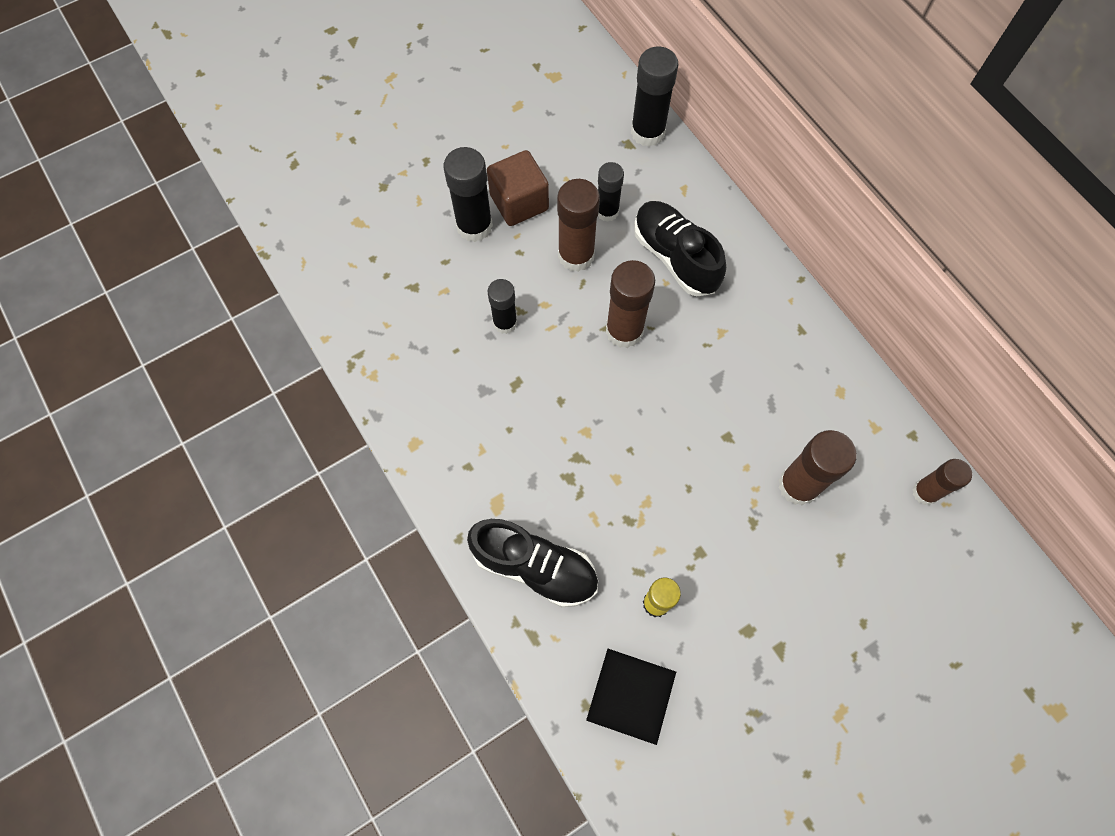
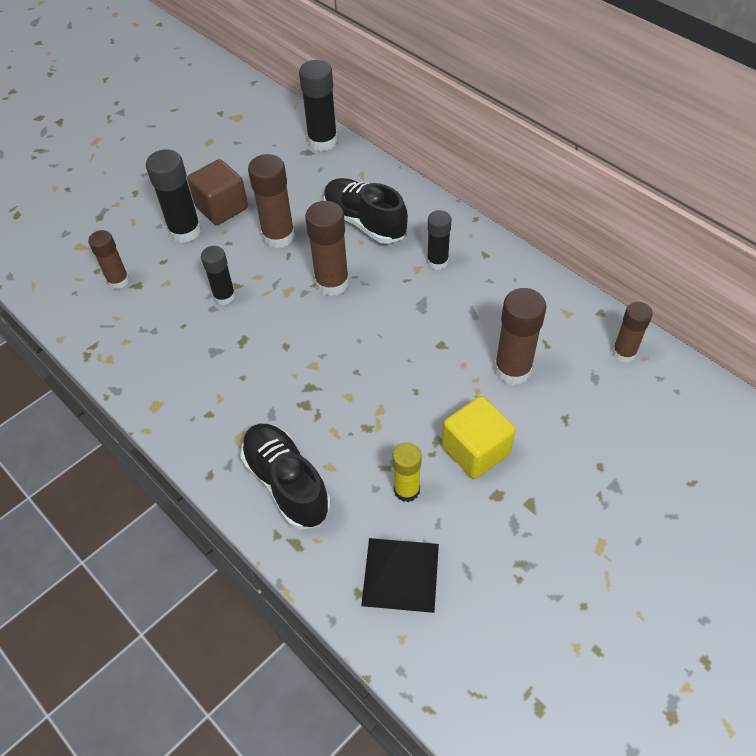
camera: 10 degrees left, 15 degrees down
(394, 277) = (118, 281): none -> brown glue stick
(535, 567) = (286, 483): black shoe -> black shoe turned 135 degrees counterclockwise
(607, 211) = (299, 201): black glue stick -> black glue stick (437, 262)
(737, 574) = (475, 450): none -> yellow cube

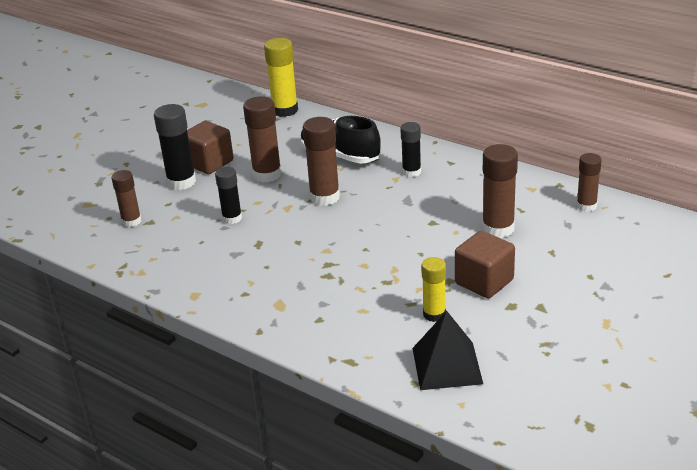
camera: 10 degrees left, 20 degrees down
(286, 483) = (329, 326): black shoe -> none
(322, 141) = (285, 110): black glue stick -> yellow glue stick
(475, 450) = (484, 282): yellow cube -> brown cube

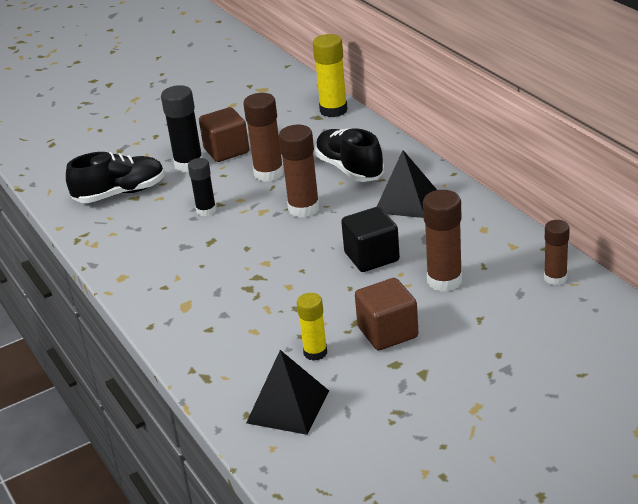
camera: 25 degrees right, 0 degrees up
(131, 221) = (120, 193): brown glue stick -> black shoe
(411, 172) = (405, 201): black glue stick -> black pyramid
(419, 224) = (371, 257): none -> black cube

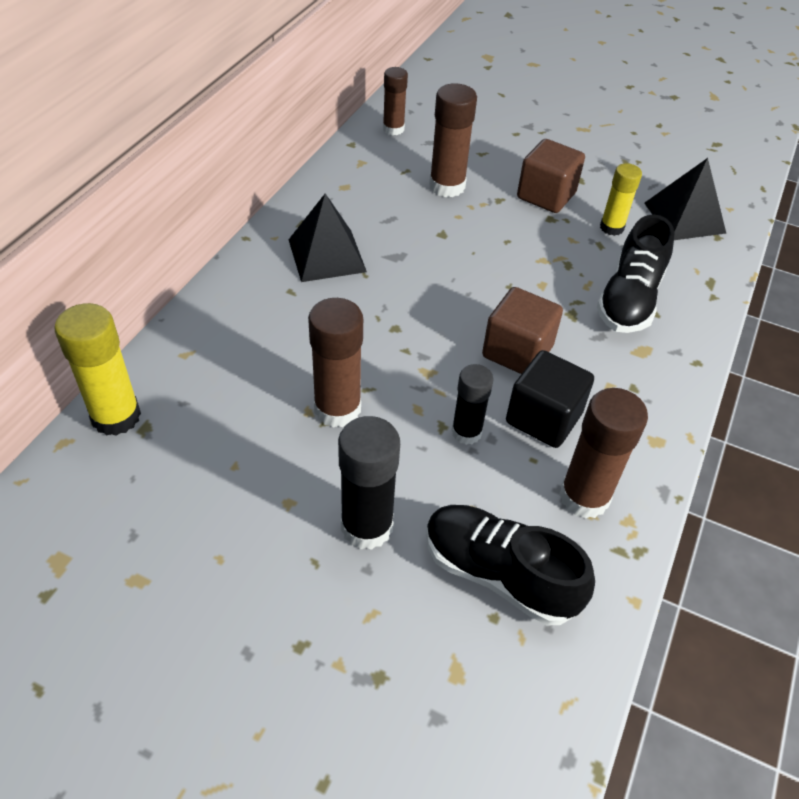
camera: 130 degrees left, 15 degrees up
(226, 150) = (300, 497): brown cube -> brown cube (517, 352)
(304, 208) = (397, 334): brown glue stick -> brown glue stick (584, 497)
(349, 169) = (282, 329): black shoe -> black shoe (629, 300)
(371, 257) = (447, 244): black cube -> black cube (543, 418)

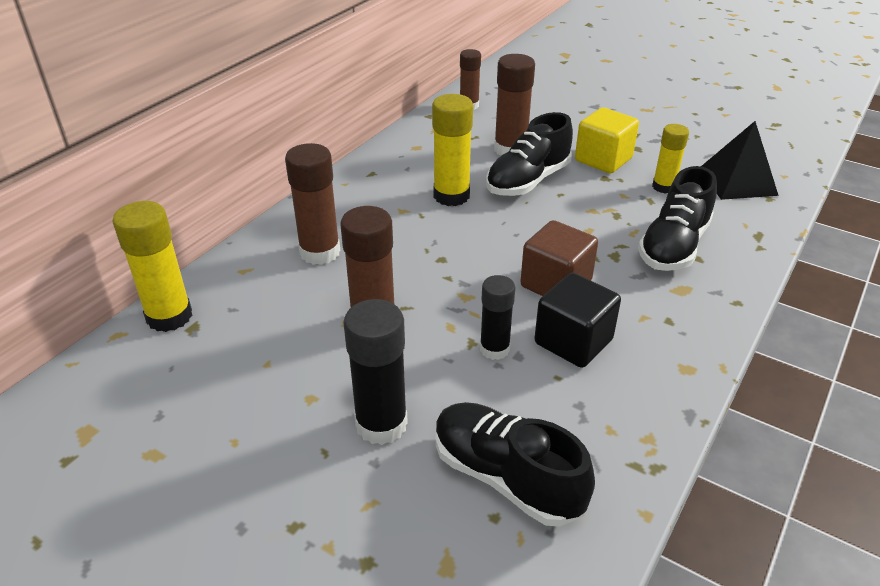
camera: 10 degrees right, 10 degrees down
(327, 255) = (389, 199): black pyramid -> none
(393, 248) = (451, 196): none -> yellow glue stick
(471, 226) = (528, 181): none -> black shoe
(546, 196) = (603, 160): brown cube -> yellow cube
(584, 497) = (605, 413): brown glue stick -> brown glue stick (320, 252)

